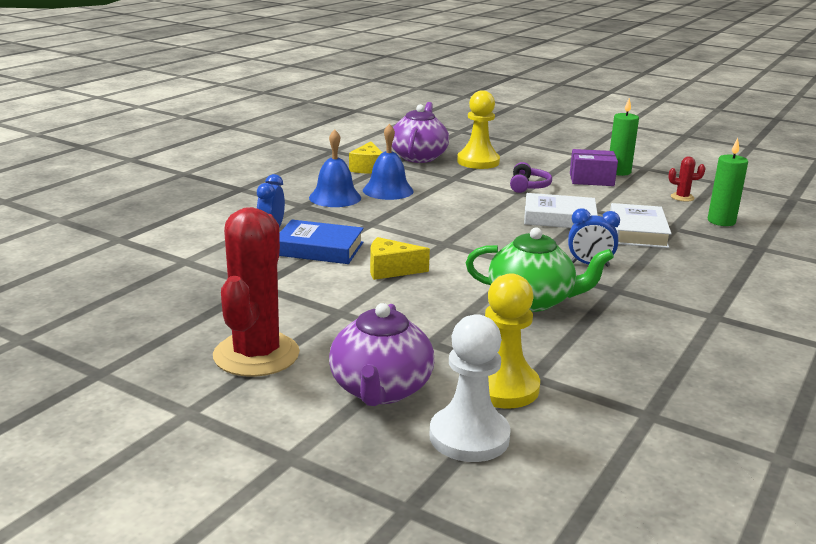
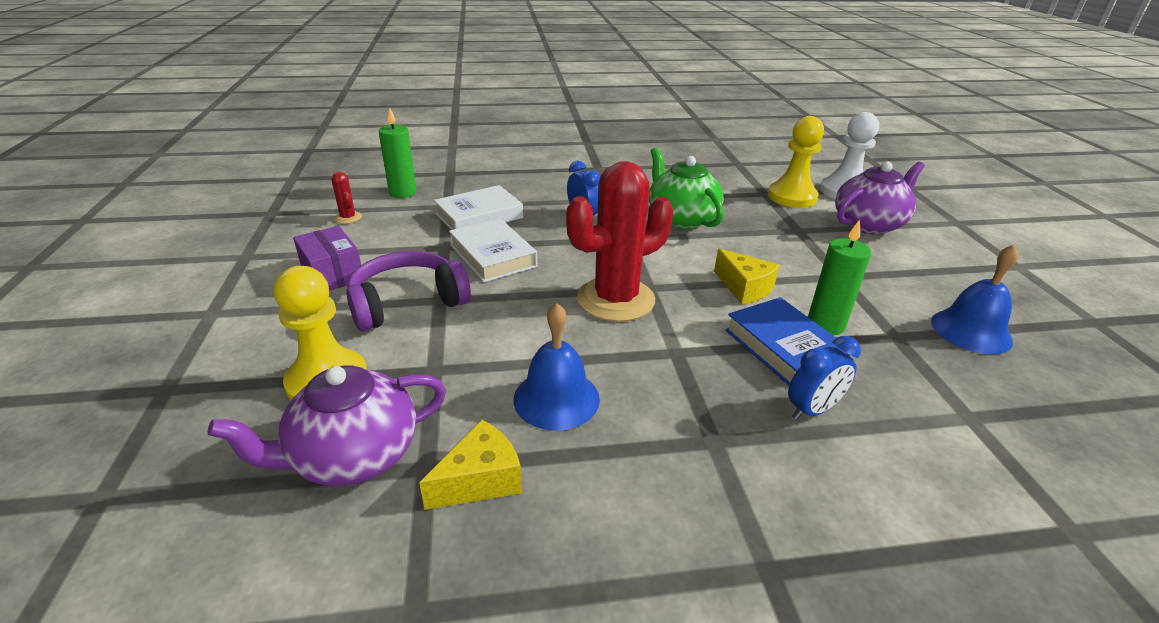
camera: 130 degrees left, 10 degrees up
(256, 355) = (943, 277): red cactus -> red cactus (616, 299)
(335, 197) = (646, 430): blue bell -> blue bell (971, 331)
(528, 186) = (407, 303): purple headphones -> purple headphones, size x1.68
(619, 172) = (280, 267): green candle -> green candle (825, 325)

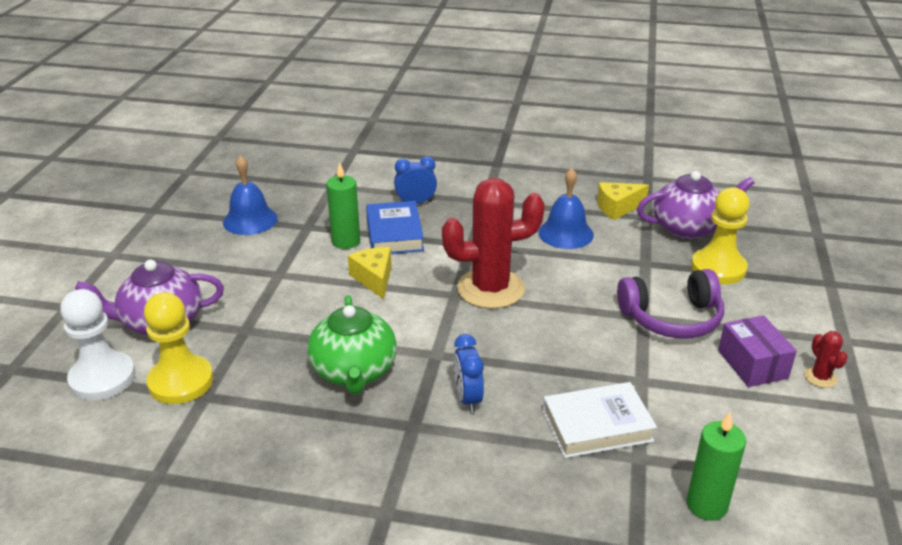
camera: 160 degrees left, 0 degrees up
(348, 218) = (769, 457): red cactus -> red cactus (820, 377)
(493, 256) = (589, 357): white book -> none

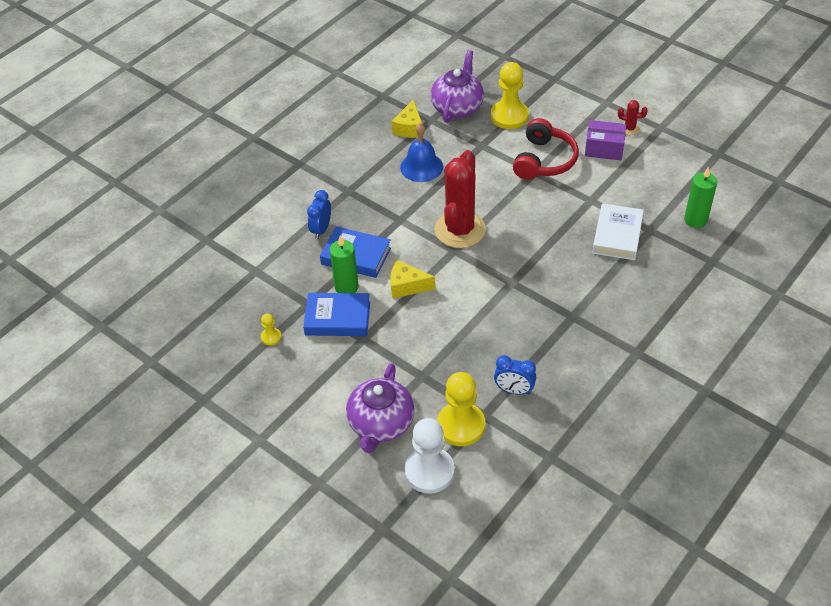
camera: 60 degrees left, 15 degrees up
(250, 220) = (271, 337): blue bell -> yellow pawn
(298, 249) = (337, 318): none -> blue book
(354, 371) = (505, 329): green teapot -> none
(467, 398) = (562, 282): blue clock -> blue clock (514, 390)
(672, 318) = (544, 160): purple headphones -> red headphones

